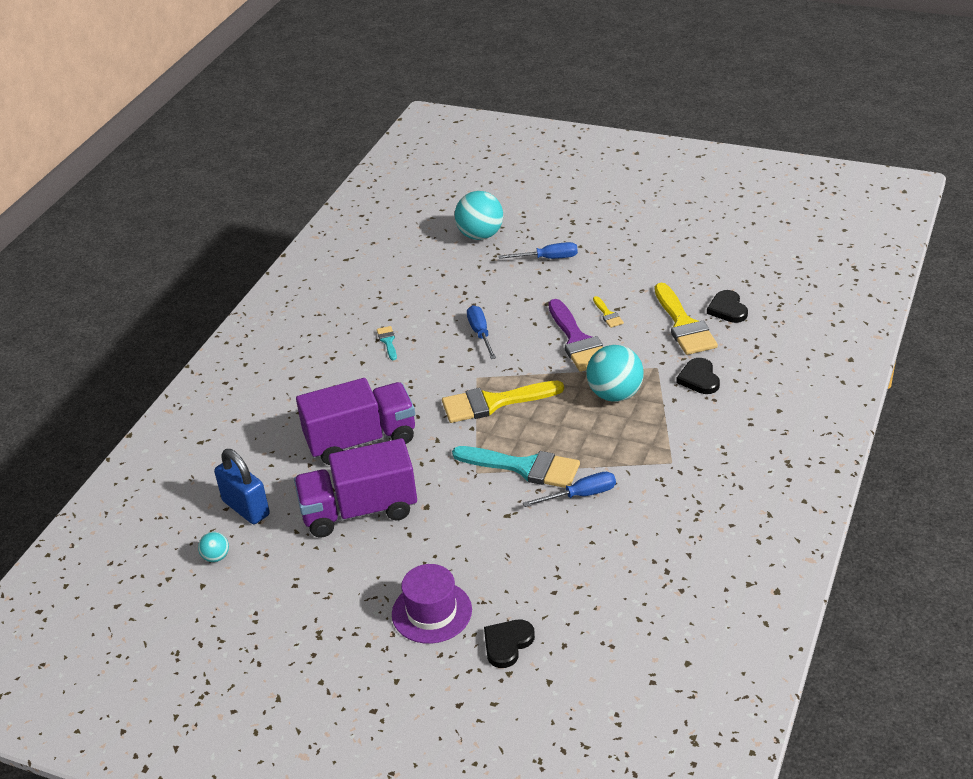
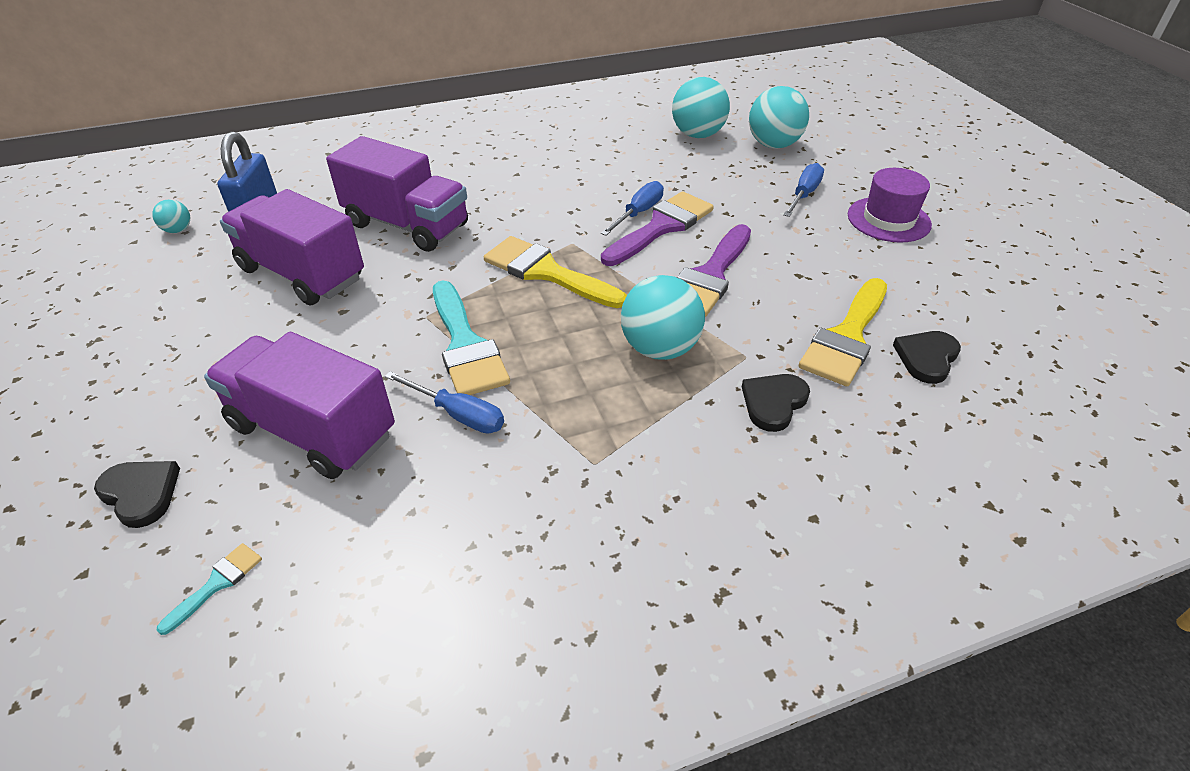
camera: 45 degrees right, 5 degrees up
(388, 341) = (561, 172): turquoise brush -> turquoise brush (217, 583)
(424, 258) = (697, 135): none -> turquoise ball
(431, 612) = (169, 401): purple hat -> purple hat (888, 219)
(507, 332) = (661, 227): none -> purple brush
(507, 644) = (141, 493): black heart -> black heart turned 45 degrees clockwise
(530, 557) = (313, 430): none -> purple truck
(548, 258) = (804, 194): blue screwdriver -> blue screwdriver turned 105 degrees counterclockwise
(608, 314) = (780, 274): yellow brush -> none

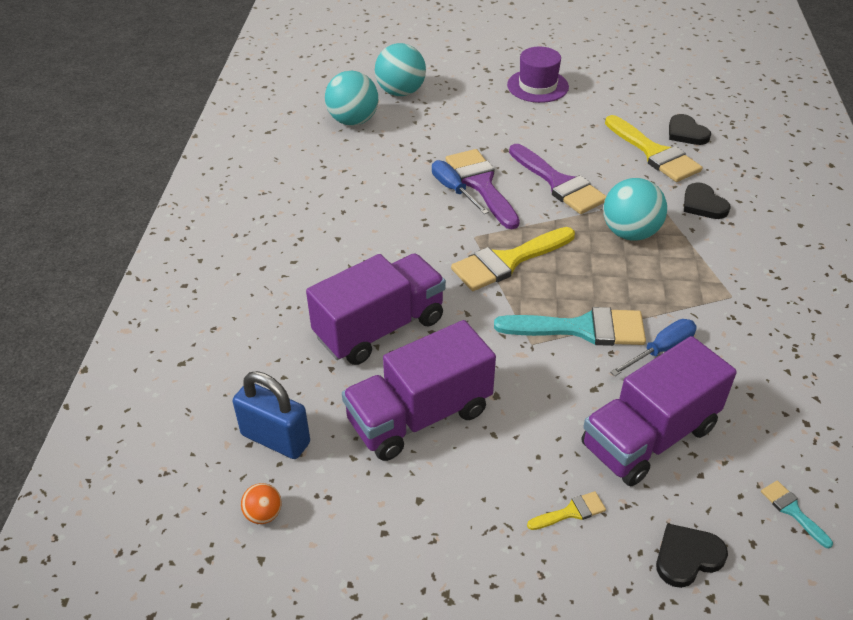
camera: 65 degrees left, 0 degrees up
(178, 230) = (263, 514): turquoise ball -> orange ball
(196, 393) = (571, 512): none -> yellow brush
(804, 194) = (482, 106): blue screwdriver -> none

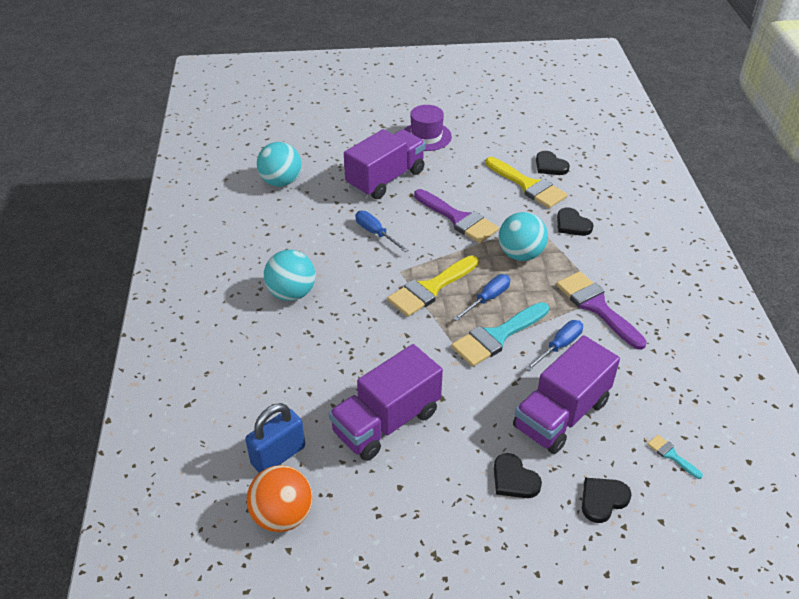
camera: 10 degrees left, 0 degrees up
(263, 514) = (282, 515): orange ball -> orange ball, size x2.07
(275, 439) = (278, 455): blue padlock -> blue padlock turned 60 degrees counterclockwise
(380, 328) = (341, 356): purple truck -> purple truck (385, 179)
(400, 92) = (315, 152): turquoise ball -> turquoise ball (291, 293)
(481, 184) = (397, 227): purple brush -> purple brush (596, 306)
(571, 512) = (514, 479): yellow brush -> black heart
(578, 281) = (487, 299): none -> blue screwdriver
(581, 328) = (497, 336): turquoise brush -> turquoise brush turned 150 degrees clockwise

